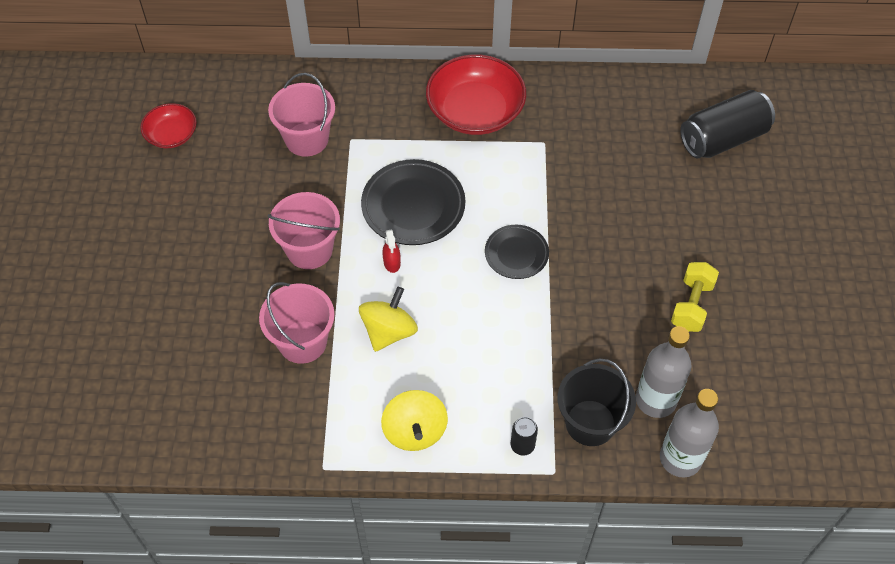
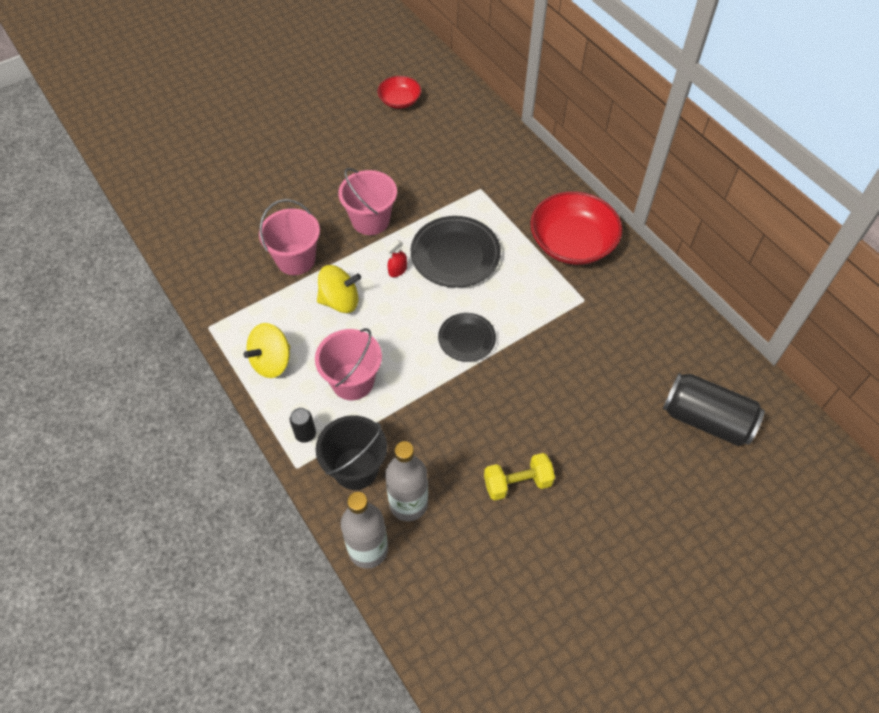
camera: 55 degrees right, 0 degrees up
(307, 139) = (458, 166): pink bucket -> pink bucket (352, 381)

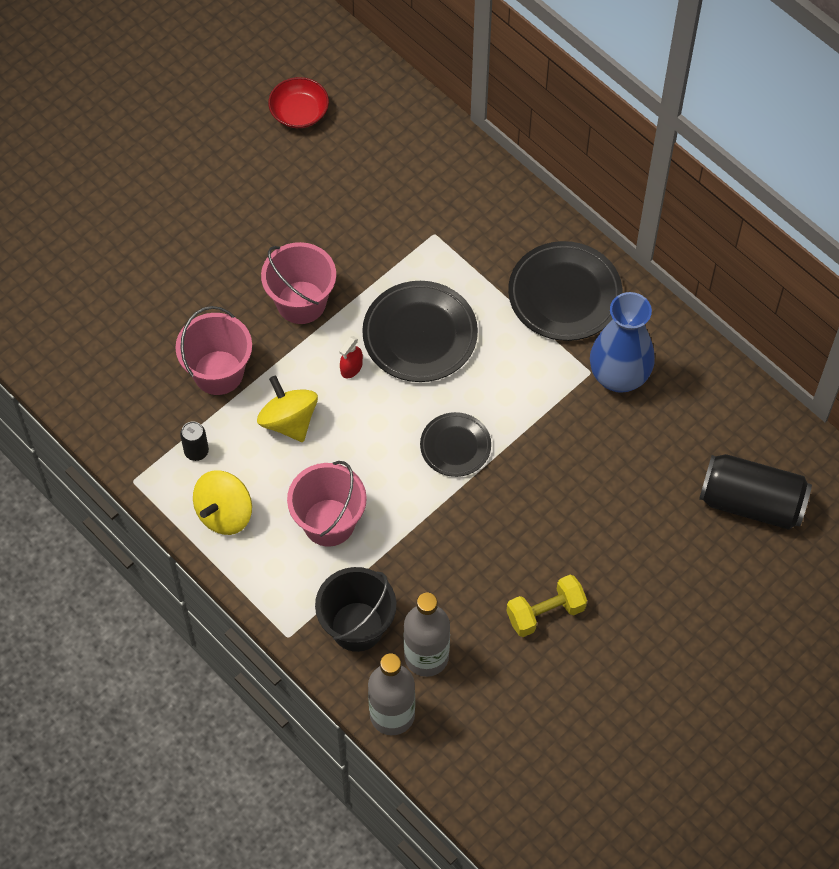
camera: 10 degrees left, 5 degrees up
(305, 434) = (288, 596): black can -> black can (196, 451)
(340, 301) = (289, 421): yellow spinning top -> yellow spinning top turned 105 degrees counterclockwise
(572, 242) = (564, 295): red bowl -> black plate
(606, 306) = (619, 376): none -> blue vase

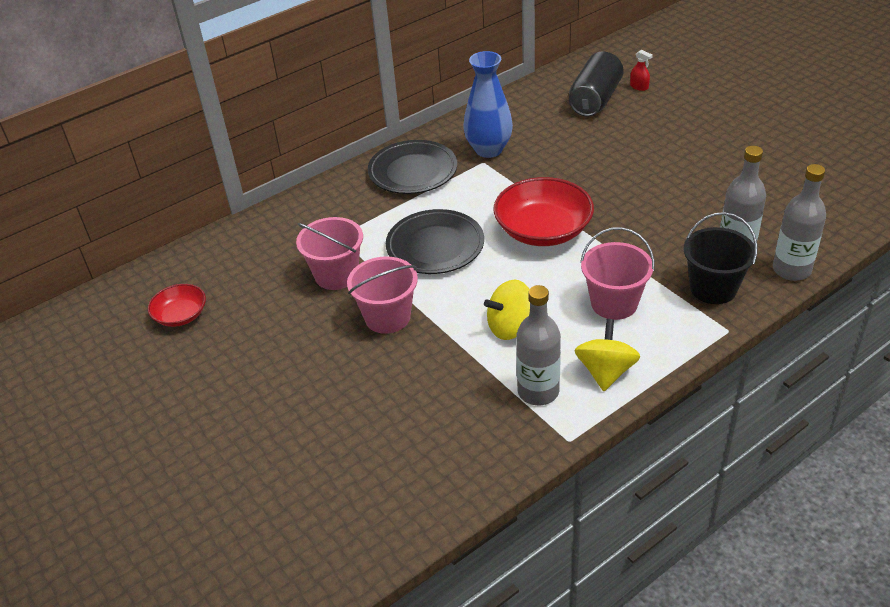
camera: 80 degrees left, 20 degrees down
(196, 451) = (538, 391): black can -> grey bottle
(218, 372) = (453, 375): pink bucket -> pink bucket (336, 275)
(224, 513) = (605, 372): yellow spinning top -> yellow spinning top turned 120 degrees counterclockwise
(351, 368) = (461, 287): red spray bottle -> red spray bottle (639, 87)
(455, 446) = (543, 230): black plate -> red bowl
(545, 613) = (689, 189): yellow dumbbell -> none

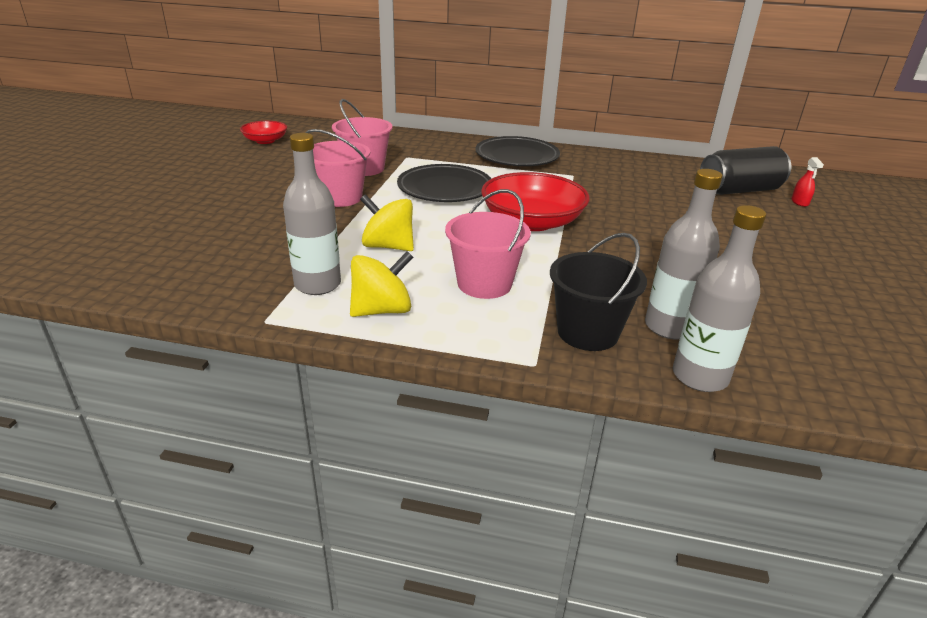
camera: 45 degrees right, 10 degrees down
(488, 150) = (591, 172): blue vase -> none

